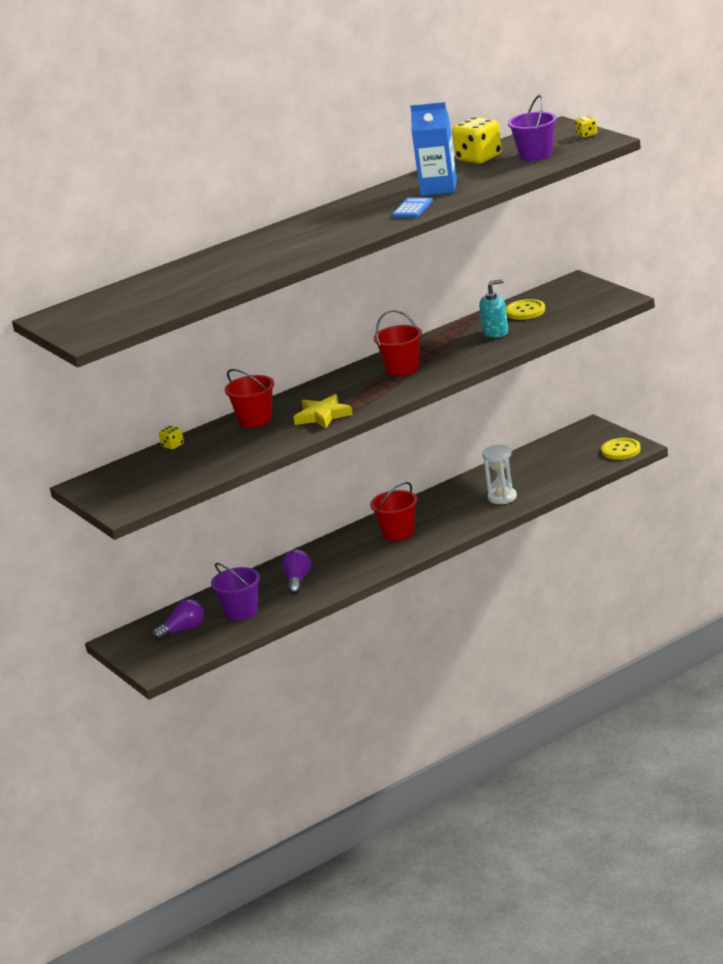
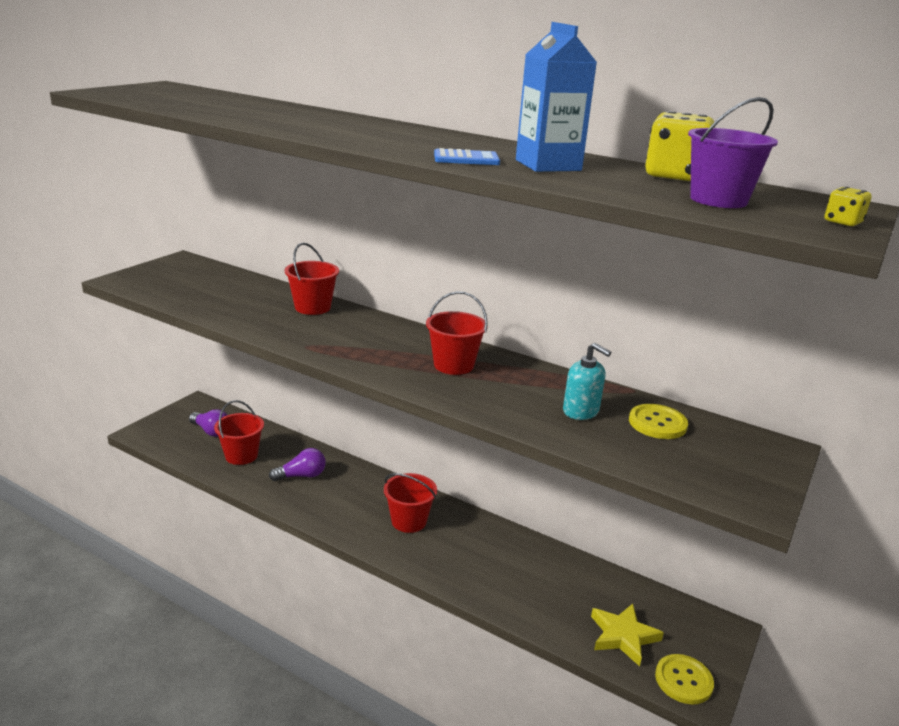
camera: 60 degrees right, 0 degrees up
(173, 446) = (256, 281): yellow dice -> none
(241, 612) = (241, 455): purple bucket -> red bucket
(322, 416) = (322, 338): yellow star -> yellow star (623, 636)
(502, 497) = (511, 587): white hourglass -> none

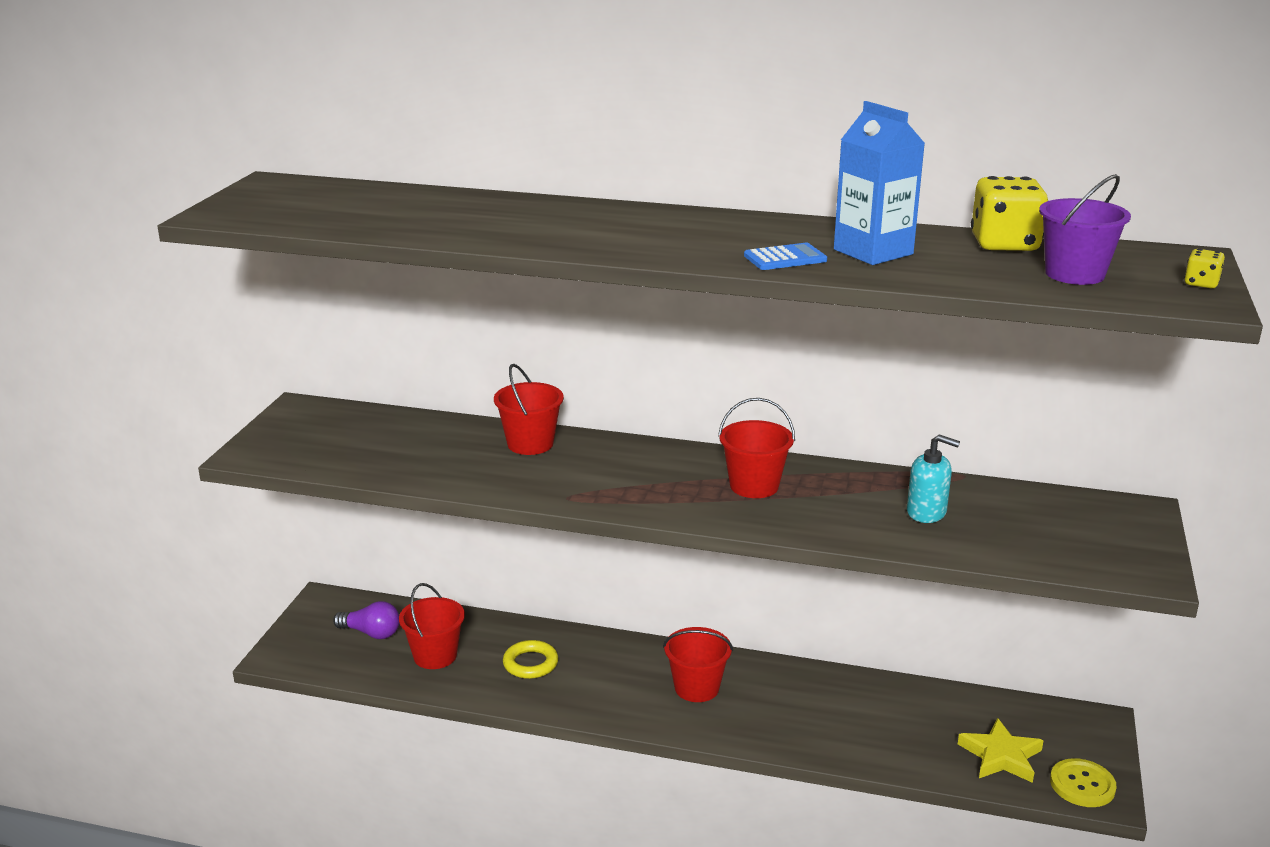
camera: 15 degrees left, 0 degrees up
(301, 476) = (530, 663): purple light bulb -> yellow ring
(657, 423) = (1010, 509): yellow button -> none

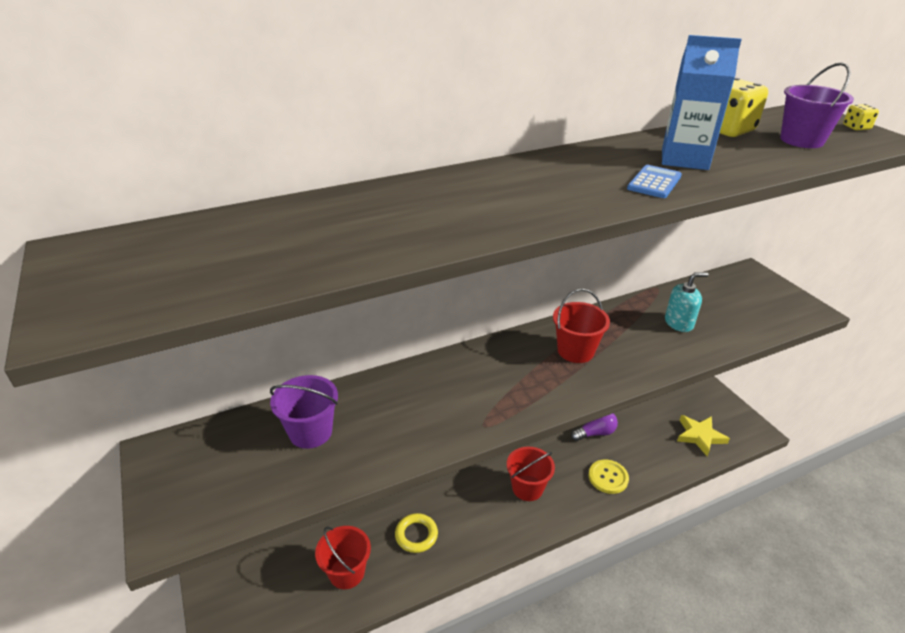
camera: 40 degrees left, 10 degrees up
(371, 633) = (279, 584): purple light bulb -> purple light bulb (595, 433)
(419, 441) = (310, 432): none -> purple bucket
(530, 444) = (397, 390): red bucket -> none
(1082, 785) = (744, 431): yellow button -> yellow button (608, 477)

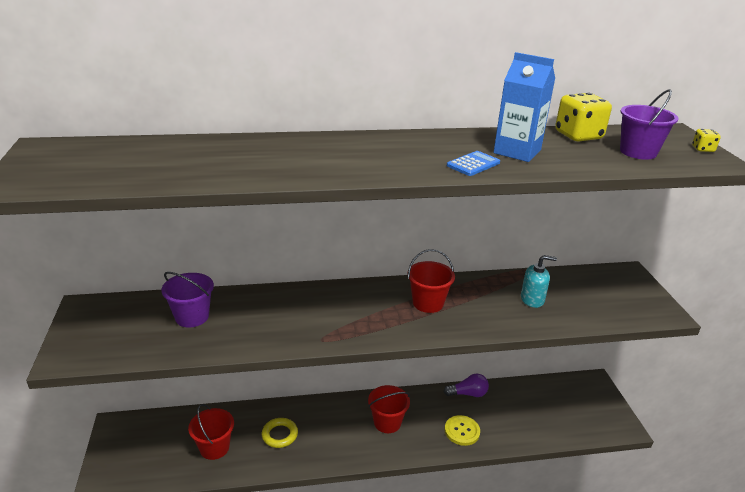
camera: 15 degrees right, 5 degrees down
(700, 436) = (565, 418): yellow star -> none

